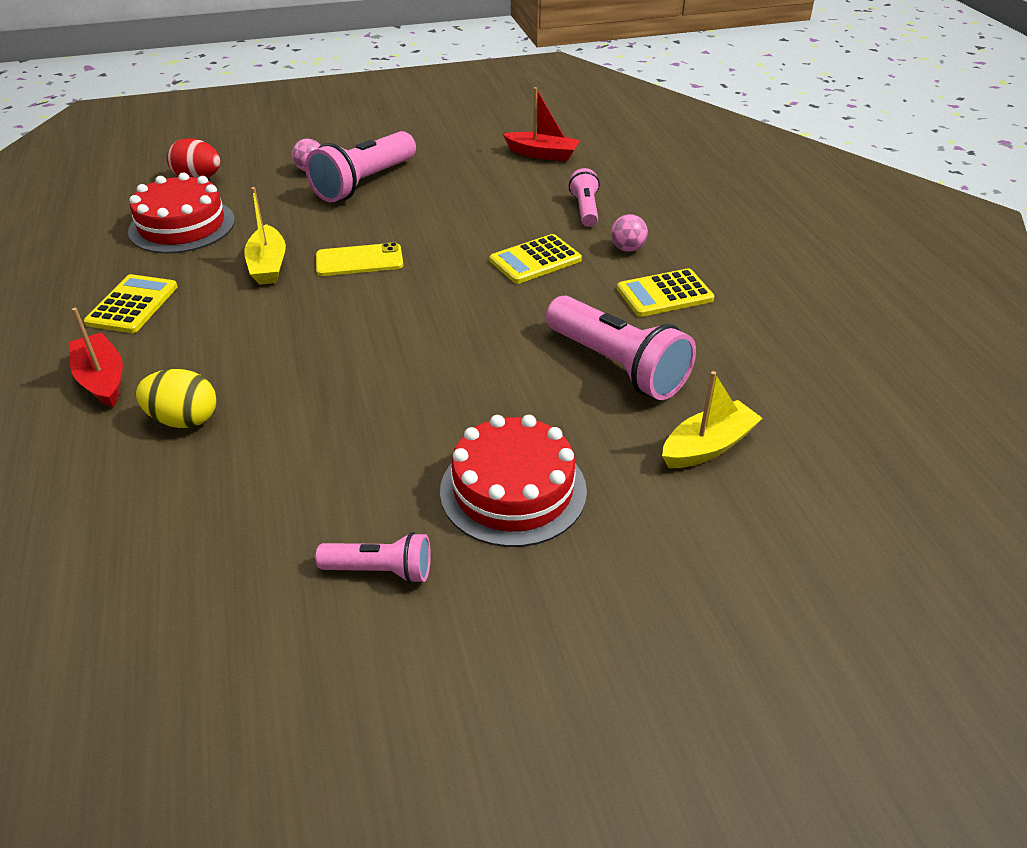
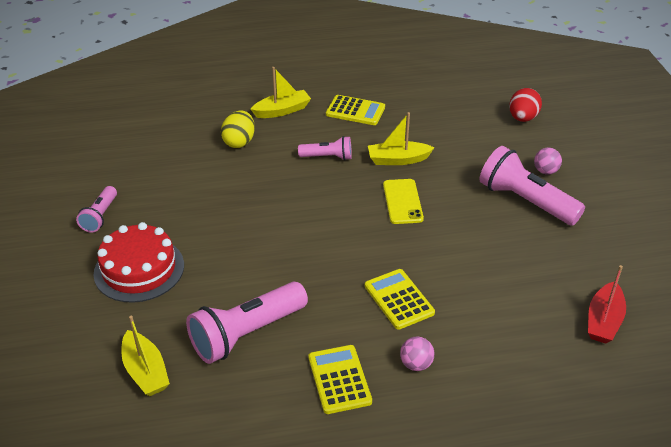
camera: 95 degrees right, 0 degrees up
(102, 379) = (282, 110): red boat -> yellow boat
(182, 226) = (452, 118): red cake -> none
(585, 209) = (489, 342): pink flashlight -> pink flashlight (327, 157)

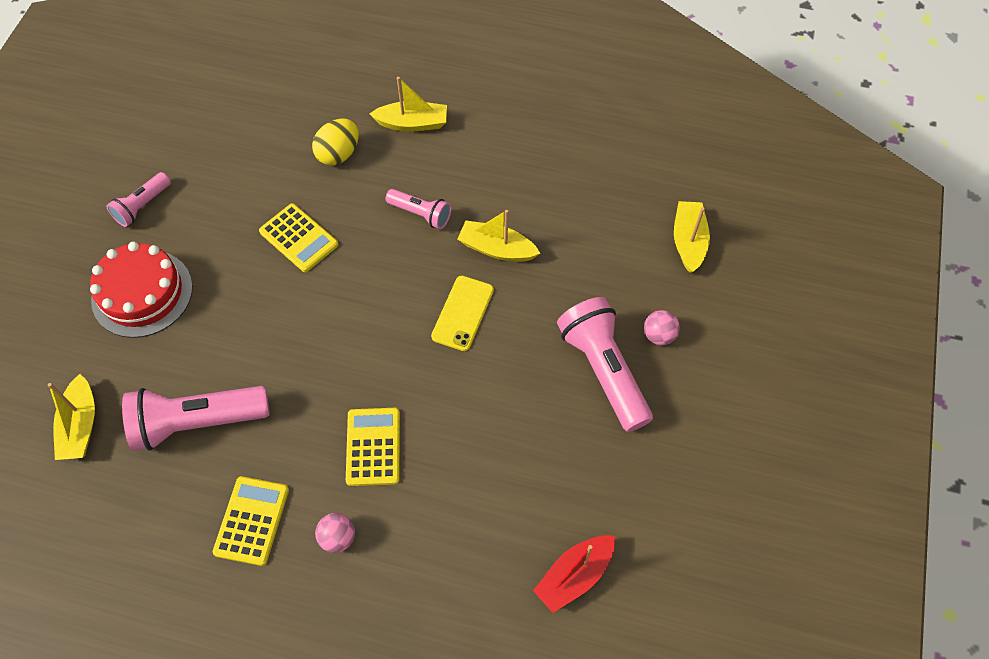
camera: 25 degrees right, 20 degrees up
(355, 111) = (495, 154): yellow calculator -> yellow calculator (299, 238)
(522, 118) = (688, 241): red egg -> yellow boat

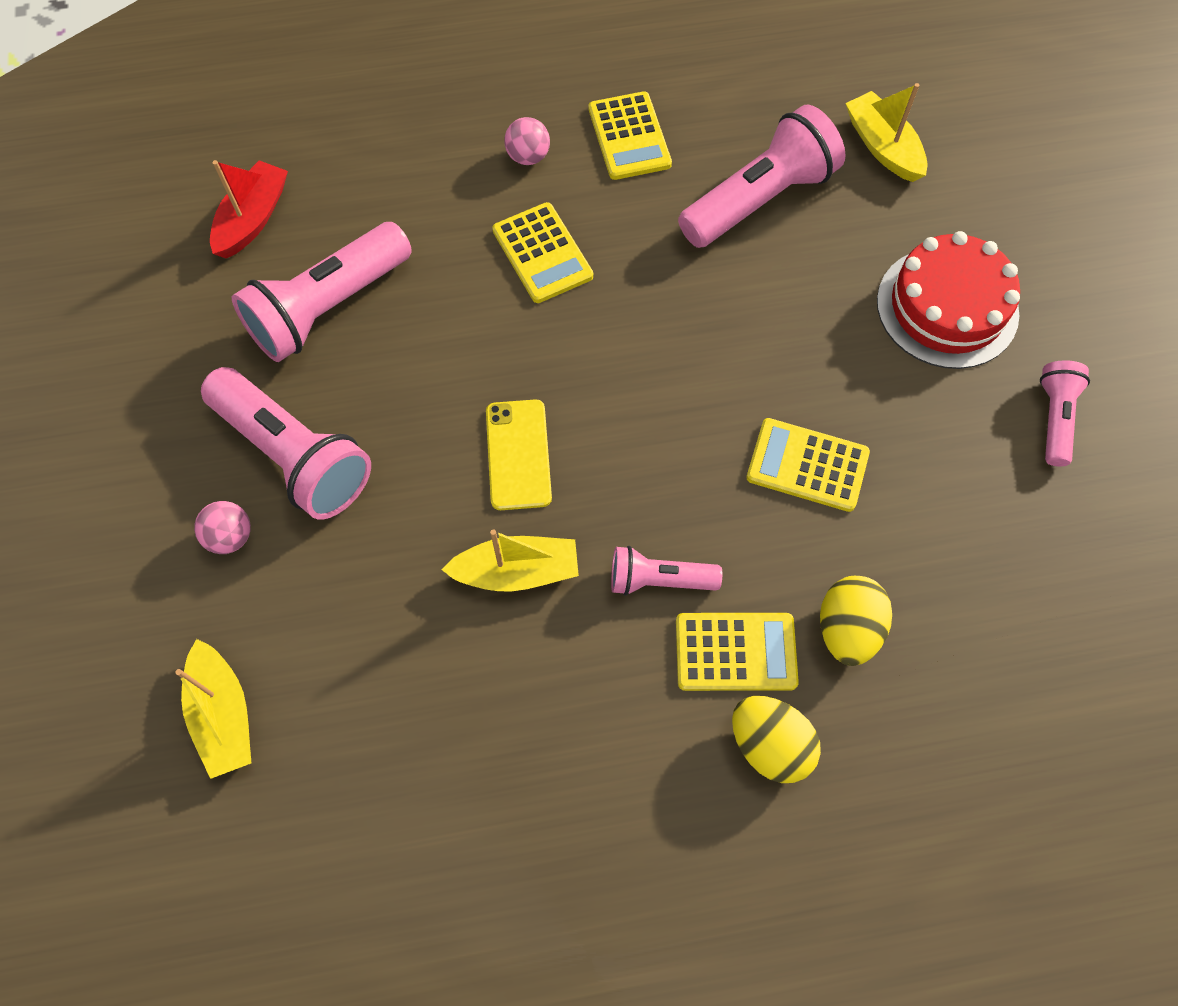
camera: 155 degrees right, 5 degrees up
(402, 166) = (735, 652): none -> yellow calculator
(412, 123) = (769, 745): yellow boat -> yellow egg
(543, 470) = (328, 307): none -> pink flashlight

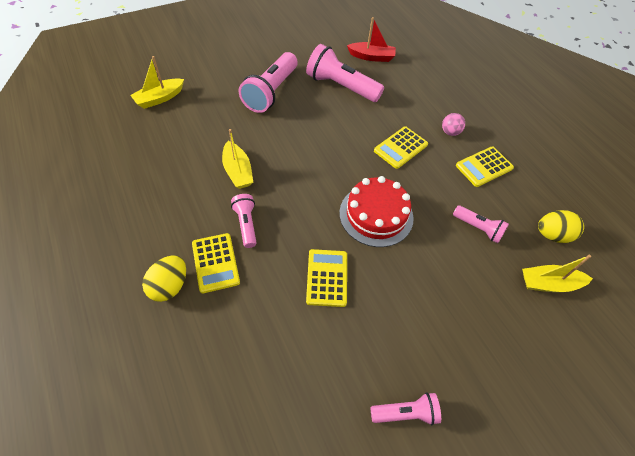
camera: 70 degrees right, 10 degrees down
(230, 537) = (231, 83): pink ball -> none
(518, 454) = (294, 160): yellow phone -> none
(759, 199) = (478, 228): pink flashlight -> pink flashlight, size x0.55
(847, 629) = (238, 312): yellow egg -> yellow egg (552, 235)
(883, 147) = (549, 284): yellow boat -> yellow boat turned 135 degrees counterclockwise
(947, 307) = (456, 336): red cake -> red cake (376, 215)

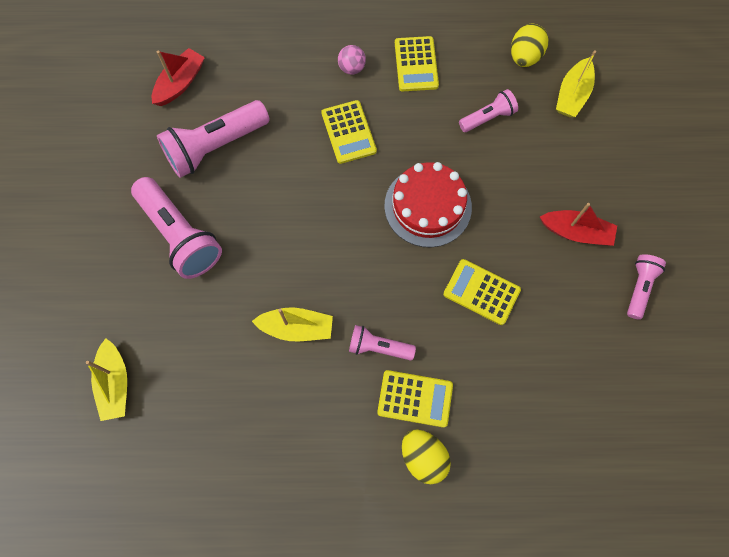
camera: 60 degrees left, 15 degrees up
(424, 333) = (576, 232): none -> red boat

